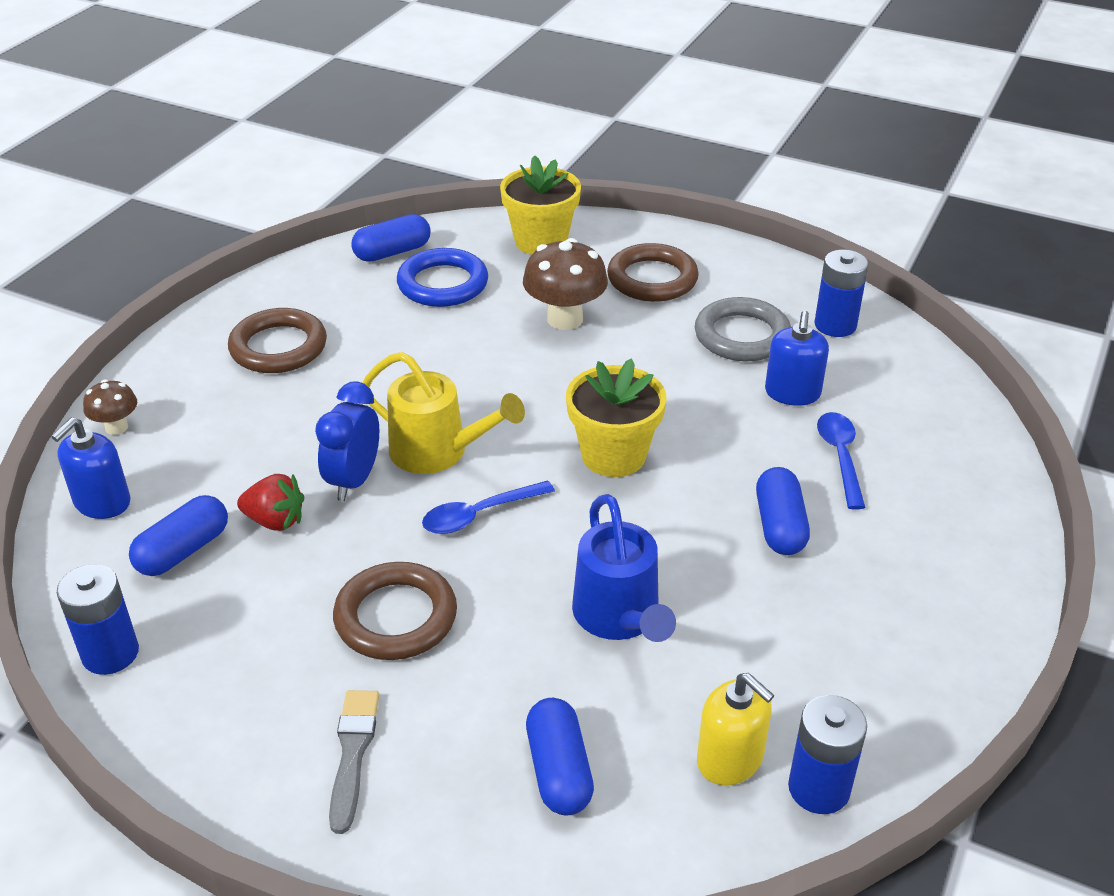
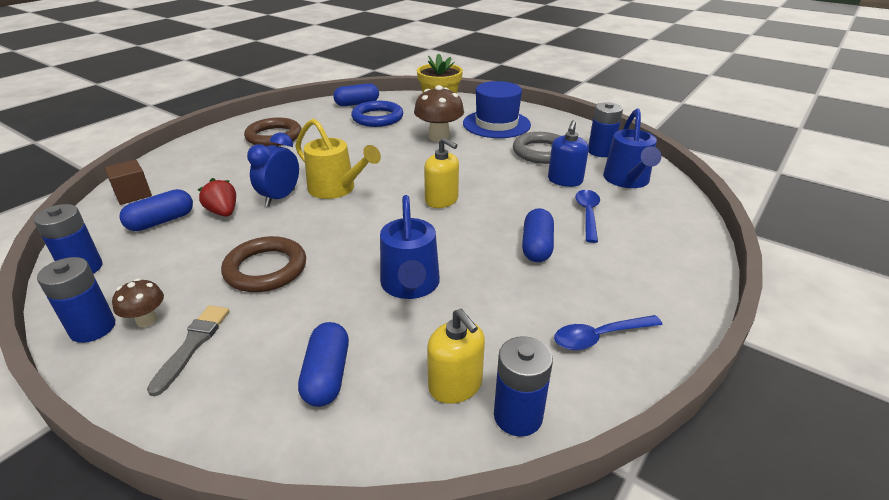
camera: 10 degrees right, 5 degrees down
(102, 502) = (133, 194): blue soap dispenser -> brown cube
(116, 427) = (165, 162): brown mushroom -> brown mushroom (147, 320)
(192, 749) = (93, 328): none -> blue battery
(275, 521) = (223, 212): red strawberry -> red strawberry turned 150 degrees counterclockwise
(479, 514) = (346, 221): blue spoon -> blue spoon (600, 337)
(613, 455) = (442, 200): yellow flower pot -> yellow soap dispenser
(652, 279) = (496, 124): brown ring -> blue hat
(887, 383) = (627, 181): none -> blue watering can

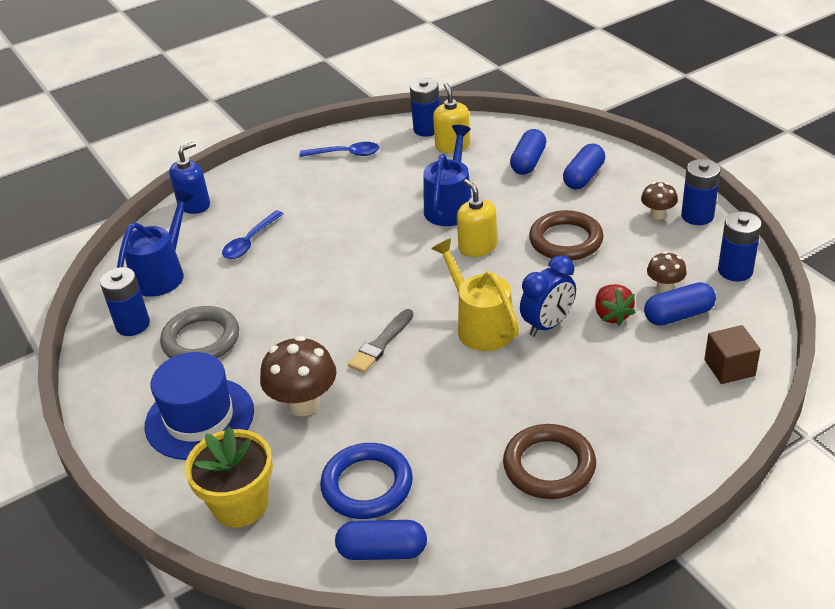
camera: 155 degrees left, 5 degrees up
(166, 241) = (664, 287): none -> brown mushroom
(192, 345) = (618, 193): grey brush -> grey brush (381, 344)
(442, 200) = (373, 286): yellow soap dispenser -> yellow soap dispenser (477, 247)
(537, 246) = (326, 219): blue capsule -> blue capsule (583, 177)
(565, 180) = (224, 287): blue soap dispenser -> blue soap dispenser (194, 205)

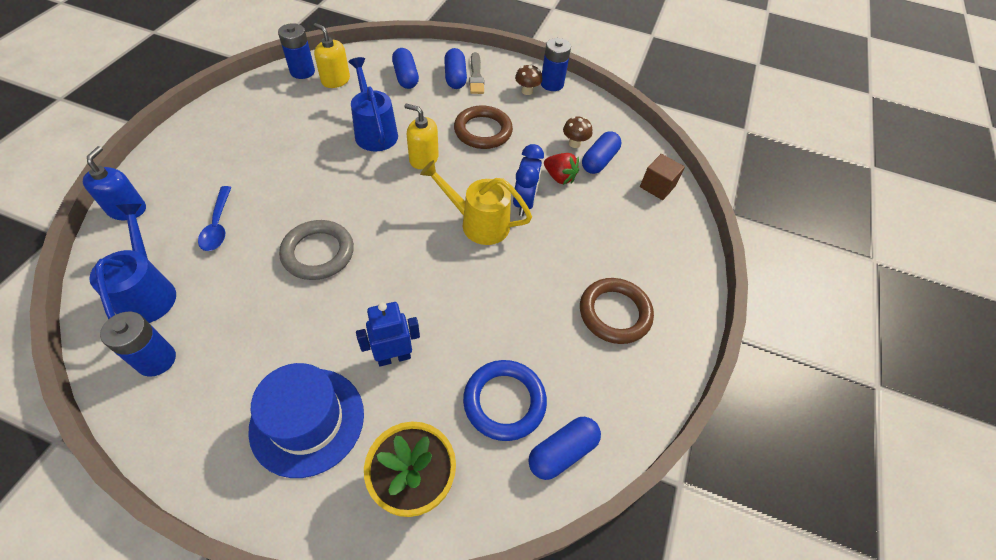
camera: 45 degrees left, 15 degrees up
(201, 340) = (245, 342): grey ring -> grey ring (318, 253)
(304, 404) = (394, 357): brown mushroom -> blue robot
(345, 154) = (246, 113): blue spoon -> none
(381, 344) = (414, 272): grey brush -> grey brush (476, 76)
(735, 271) = (605, 116): blue battery -> none

